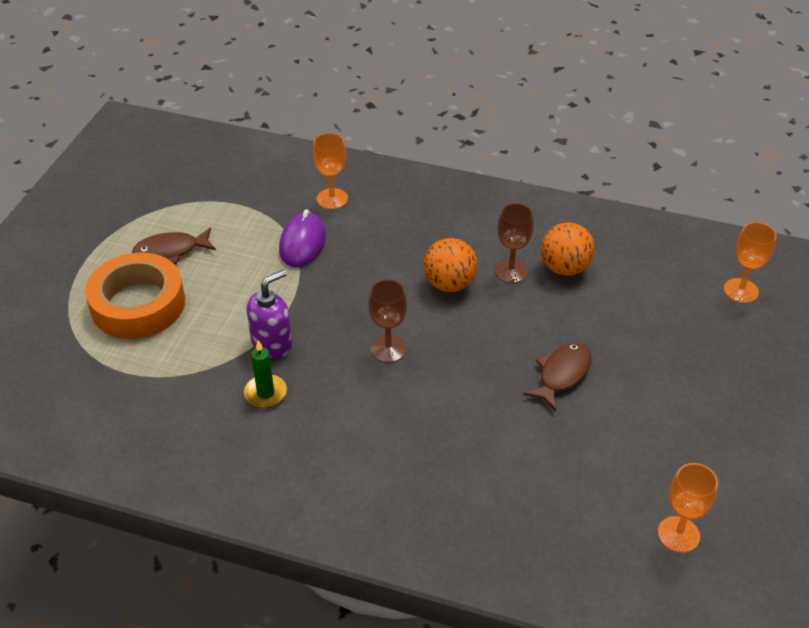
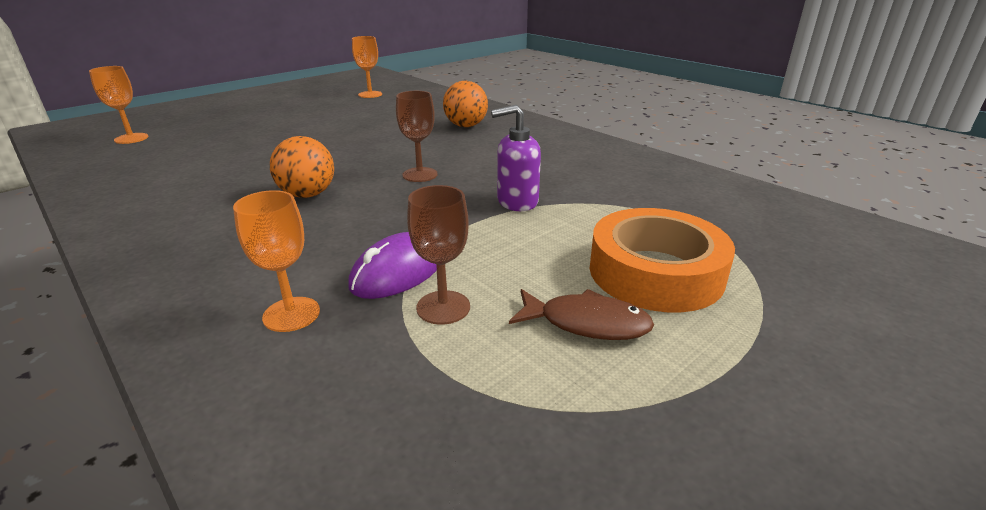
camera: 150 degrees left, 15 degrees down
(265, 393) = (547, 178): green candle -> none
(511, 271) = (244, 188): brown goblet -> brown goblet (443, 307)
(562, 374) = (323, 138): brown fish -> none
(564, 268) = (201, 178): orange ball -> orange ball (466, 126)

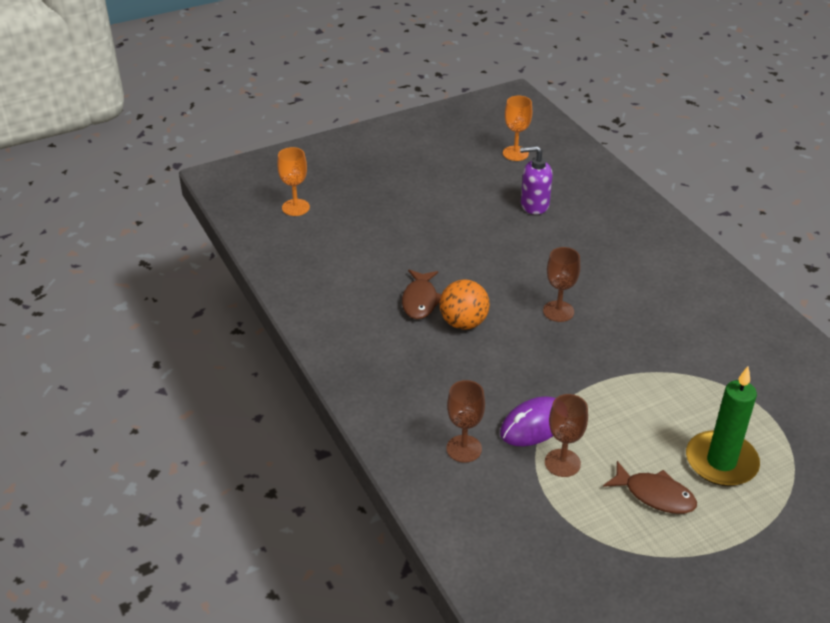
camera: 15 degrees right, 10 degrees up
(257, 184) = (420, 300): none -> brown fish
(291, 314) = (464, 449): orange goblet -> brown goblet
(466, 126) = (611, 236): orange ball -> none
(517, 202) = (636, 364): purple soap dispenser -> purple soap dispenser (534, 205)
(655, 272) = (721, 462): orange tape -> green candle

